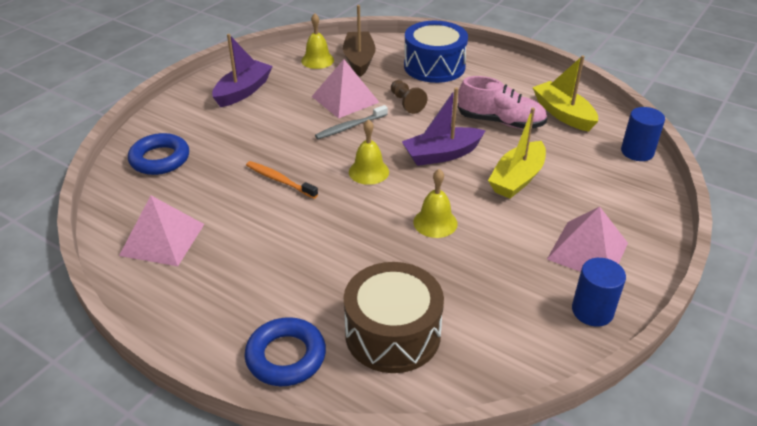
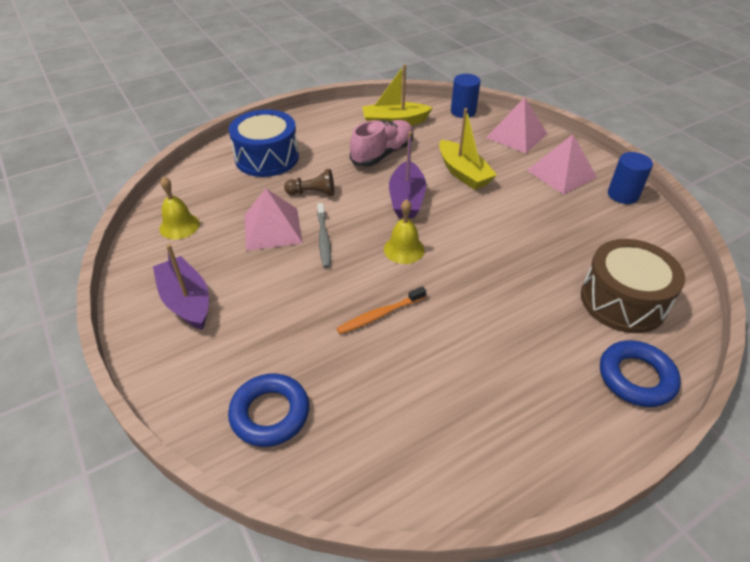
camera: 65 degrees left, 5 degrees up
(162, 239) = (430, 442): pink pyramid -> pink pyramid (516, 135)
(359, 60) = (209, 198): brown boat -> none
(435, 222) = (496, 233): yellow bell -> none

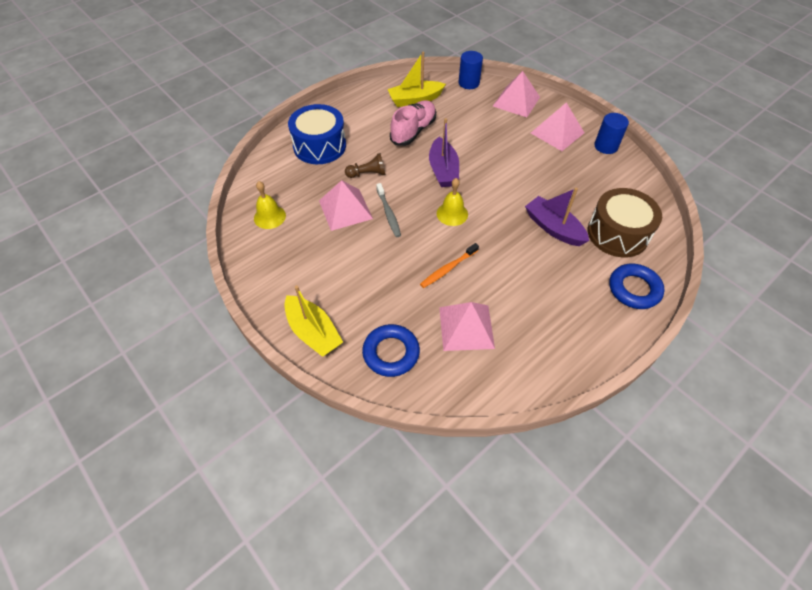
camera: 10 degrees left, 10 degrees up
(186, 301) = (299, 278): purple boat -> purple boat (553, 228)
(383, 394) = (466, 327): none -> pink pyramid
(463, 173) = (482, 141): yellow boat -> yellow boat (313, 332)

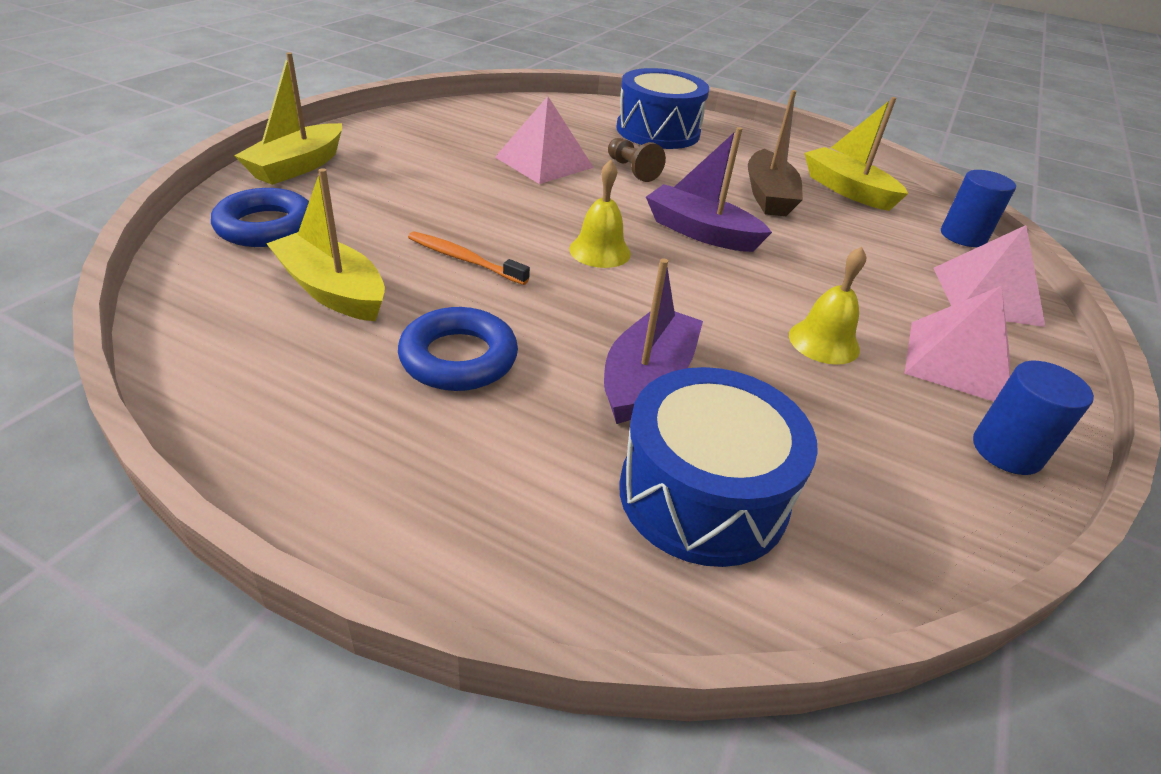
camera: 65 degrees right, 15 degrees down
(269, 217) = (495, 117): yellow bell -> yellow bell (824, 342)
(388, 213) = (559, 195): grey toothbrush -> none
(413, 131) = (768, 196): pink shoe -> brown boat
(443, 170) = (700, 232): purple boat -> purple boat turned 60 degrees clockwise
(466, 327) = (332, 291): pink pyramid -> yellow boat
(617, 233) = (703, 494): brown drum -> blue drum
(634, 289) = (520, 542): blue ring -> blue ring (458, 358)

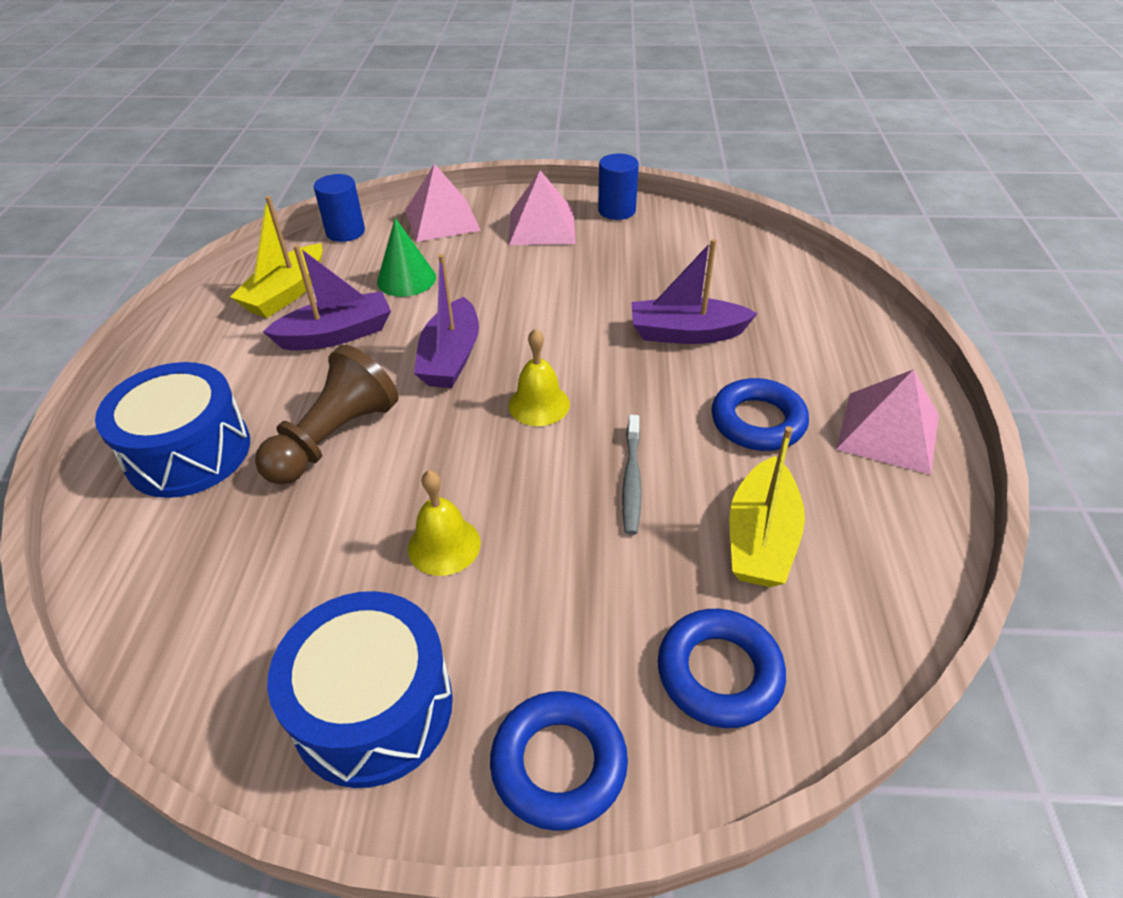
camera: 110 degrees left, 5 degrees up
(297, 166) = (559, 764): yellow boat -> blue ring
(464, 259) = (631, 480): orange toothbrush -> grey toothbrush
(544, 162) = (361, 516): pink pyramid -> pink pyramid (888, 432)
(632, 170) = (334, 438): brown pawn -> brown pawn, size x1.74
(703, 494) = (759, 292): blue drum -> blue drum (373, 708)
(768, 196) = (337, 335): brown boat -> purple boat
(824, 342) = (569, 274): yellow bell -> yellow bell (444, 545)
(851, 244) = (406, 279): none -> green cone

